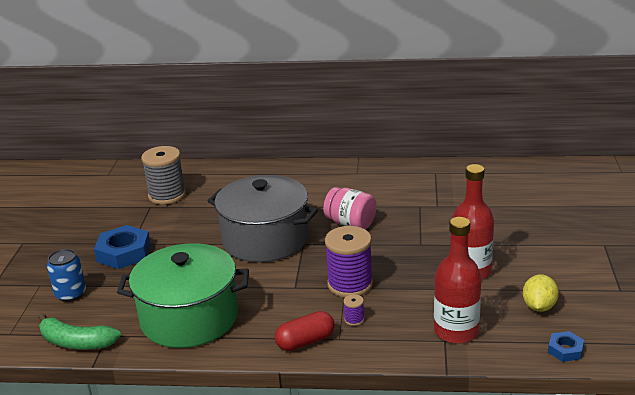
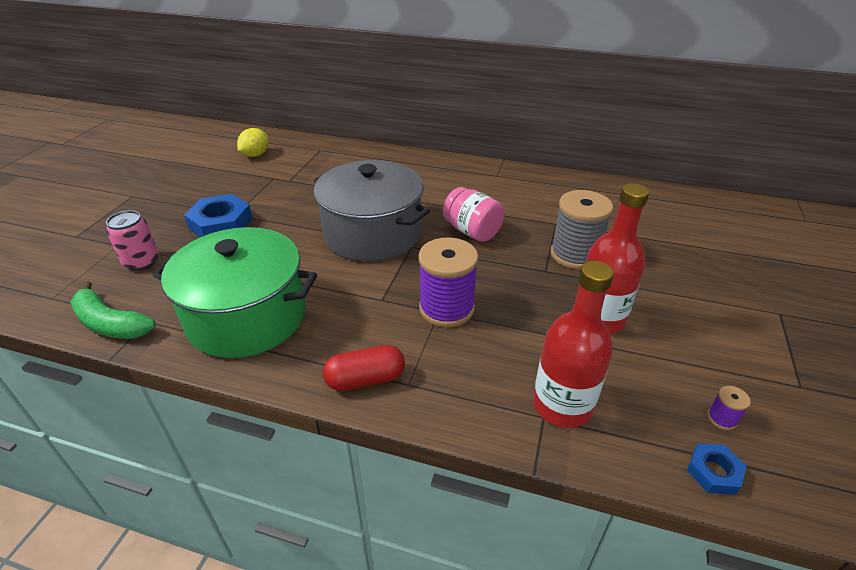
camera: 10 degrees right, 10 degrees up
(71, 294) = (141, 261): blue can -> pink can
(167, 195) = (295, 169): grey spool -> grey spool (575, 255)
(354, 319) = (436, 359): purple spool -> purple spool (722, 418)
(539, 307) = (682, 390): yellow lemon -> yellow lemon (255, 155)

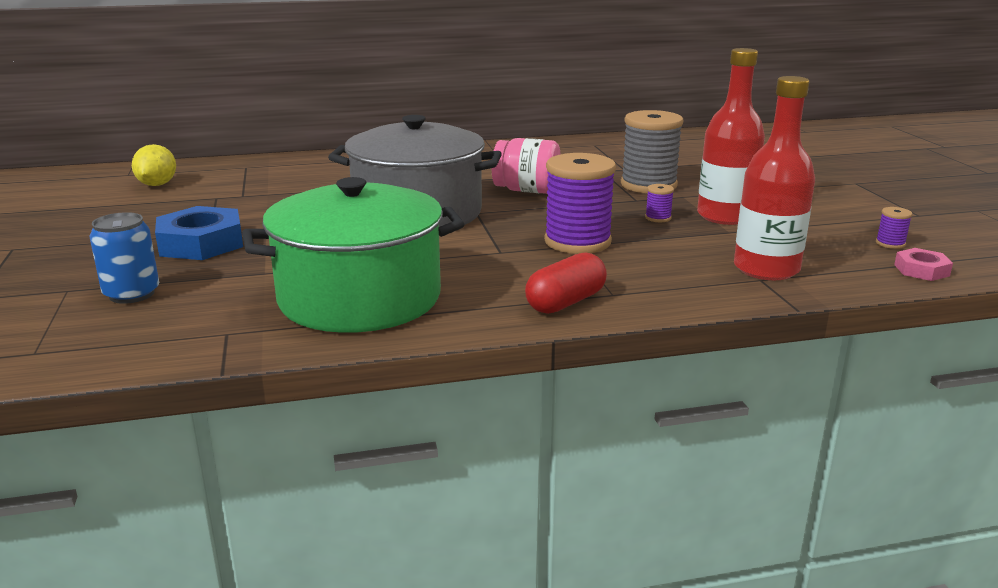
camera: 30 degrees left, 15 degrees down
(110, 323) = (174, 347): green banana -> none
(141, 261) = (132, 294): pink can -> blue can
(539, 301) = (658, 218): none -> purple spool
(713, 472) = (921, 270): blue nut -> pink nut

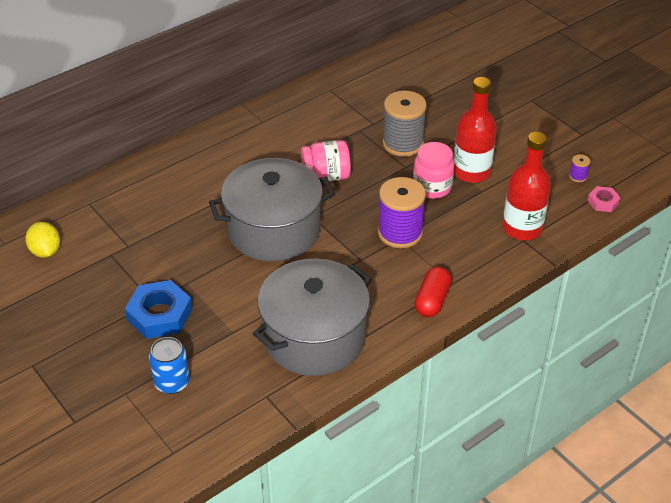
camera: 25 degrees left, 20 degrees up
(360, 298) = (314, 337): green pot -> grey pot
(658, 218) = (432, 187): purple spool -> pink jar

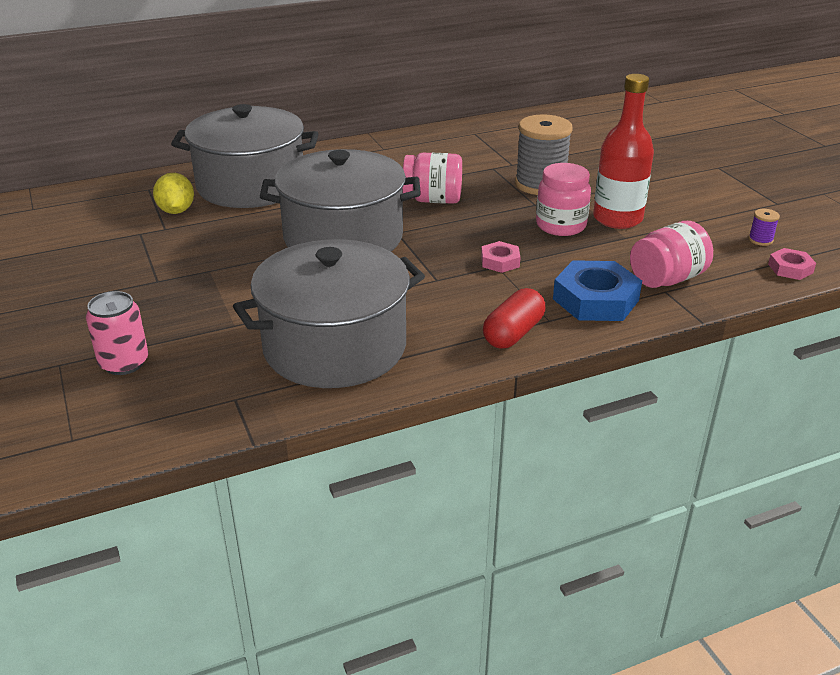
camera: 15 degrees right, 10 degrees down
(45, 251) = (71, 220): yellow lemon -> yellow lemon (176, 211)
(159, 315) = (156, 294): blue nut -> blue nut (595, 299)
(172, 382) = (124, 363): blue can -> pink can
(173, 185) = (251, 185): none -> grey pot
(400, 233) = (500, 261): purple spool -> pink nut
(522, 228) = (667, 279): red bottle -> pink jar

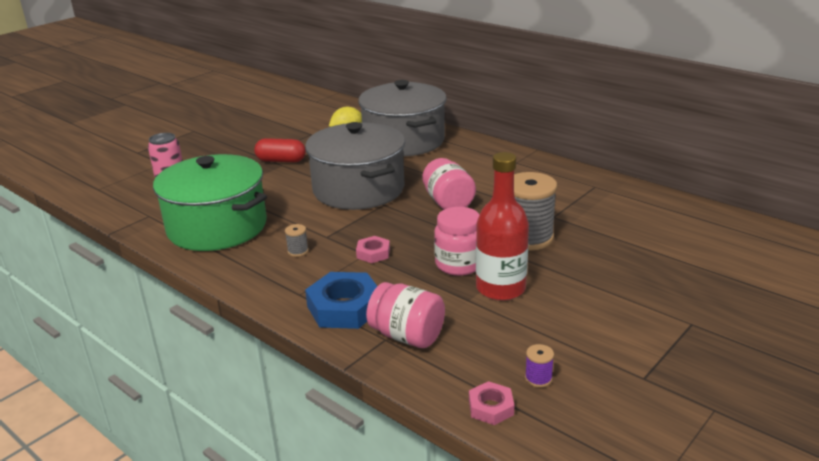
camera: 65 degrees right, 5 degrees down
(335, 347) = (217, 227): grey pot -> green pot
(454, 303) = (298, 251): none -> grey spool
(513, 333) = (270, 284): red capsule -> red capsule (281, 160)

